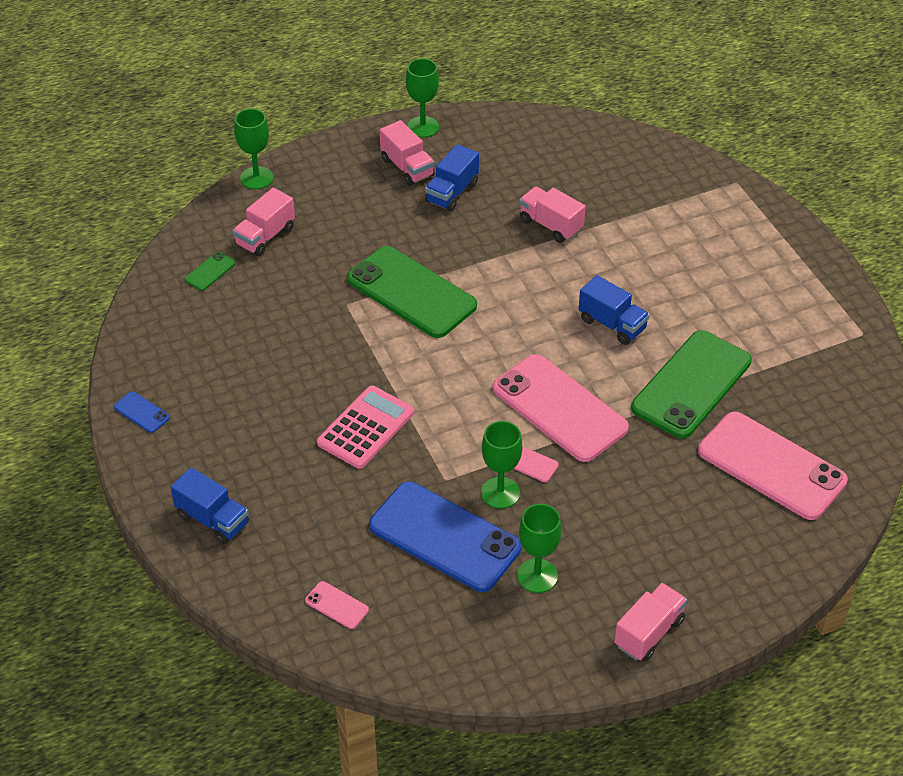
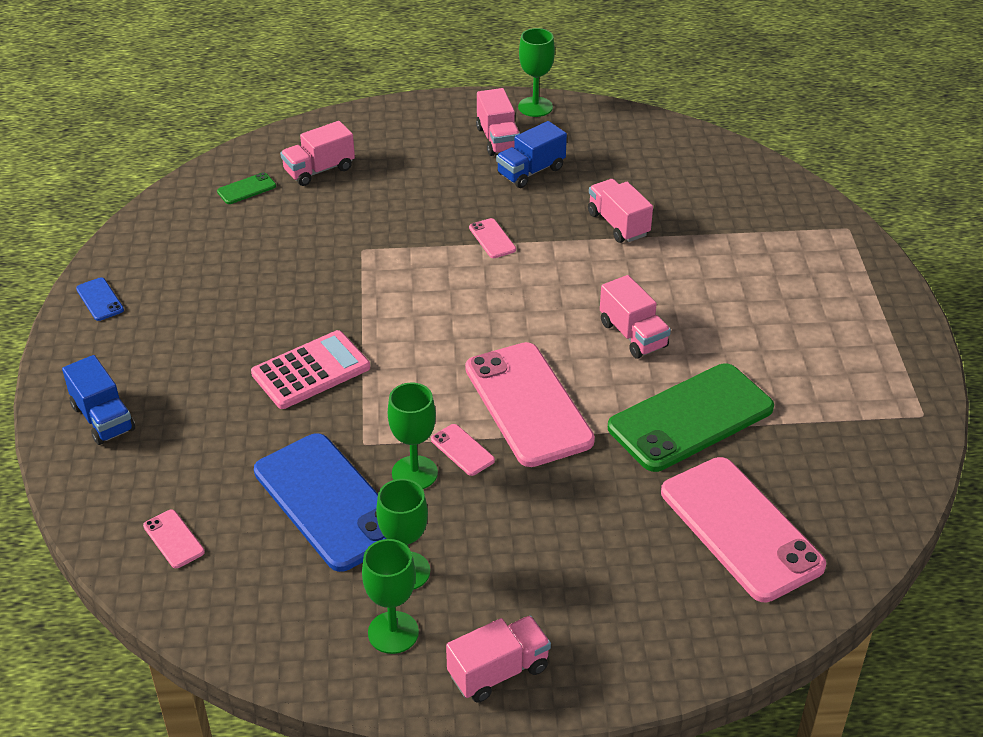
camera: 20 degrees right, 5 degrees down
(256, 178) = (343, 117): green goblet -> green goblet (393, 632)
(411, 292) = (435, 254): green phone -> none
(452, 265) = (492, 239): none -> pink phone
(612, 324) = (633, 335): blue truck -> pink truck

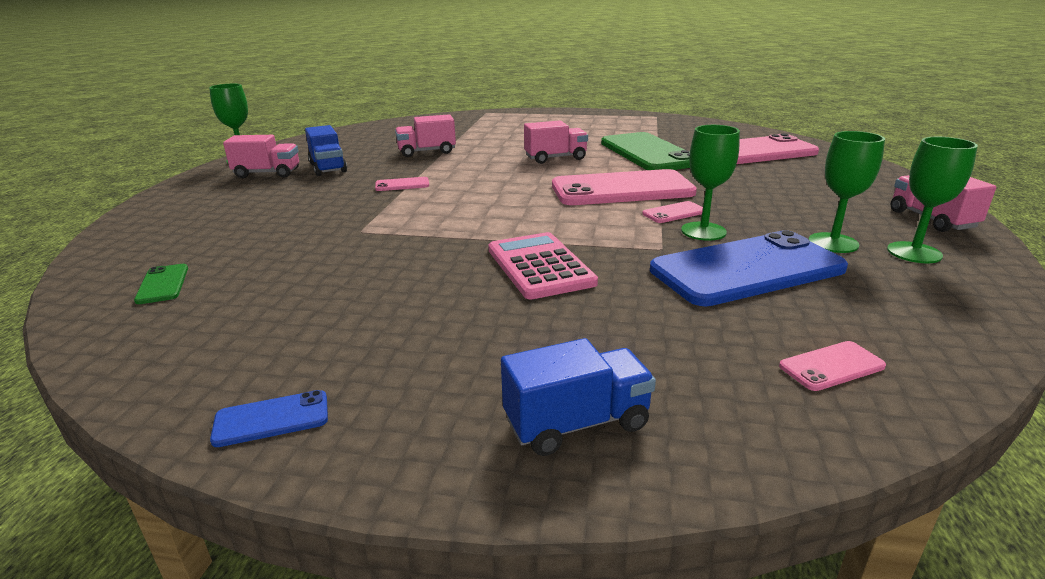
camera: 75 degrees left, 15 degrees down
(319, 170) = (193, 242): pink truck -> none

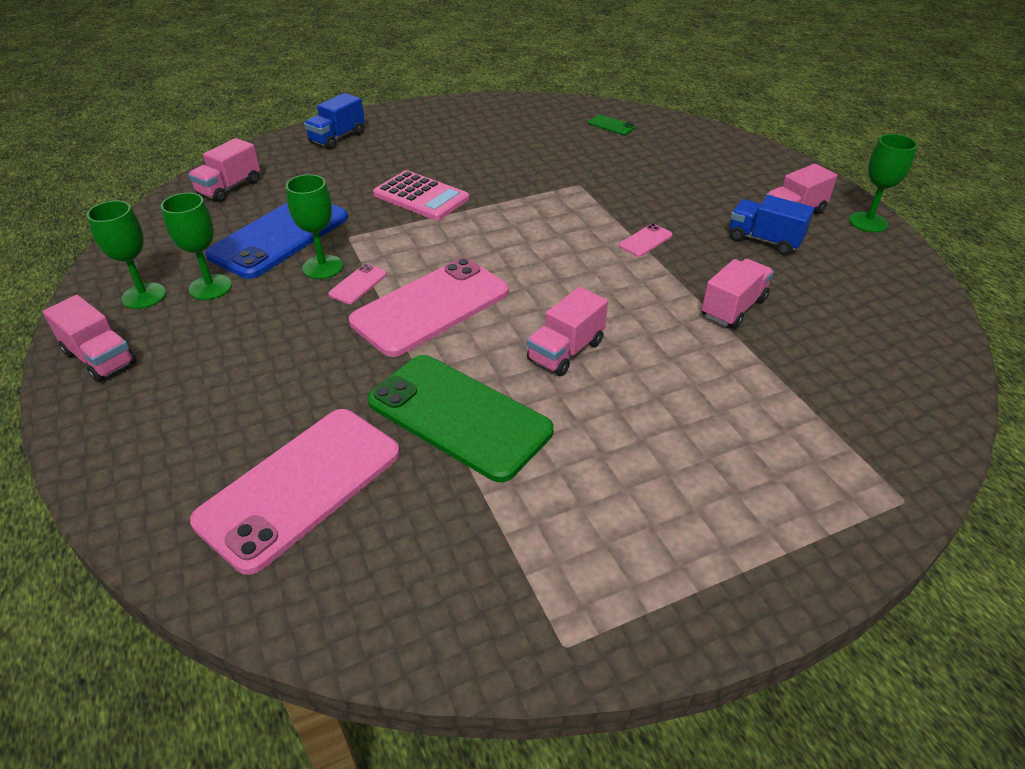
camera: 145 degrees right, 15 degrees up
(271, 419) = (452, 108): blue phone -> none
(831, 366) = (229, 188): pink phone -> pink truck

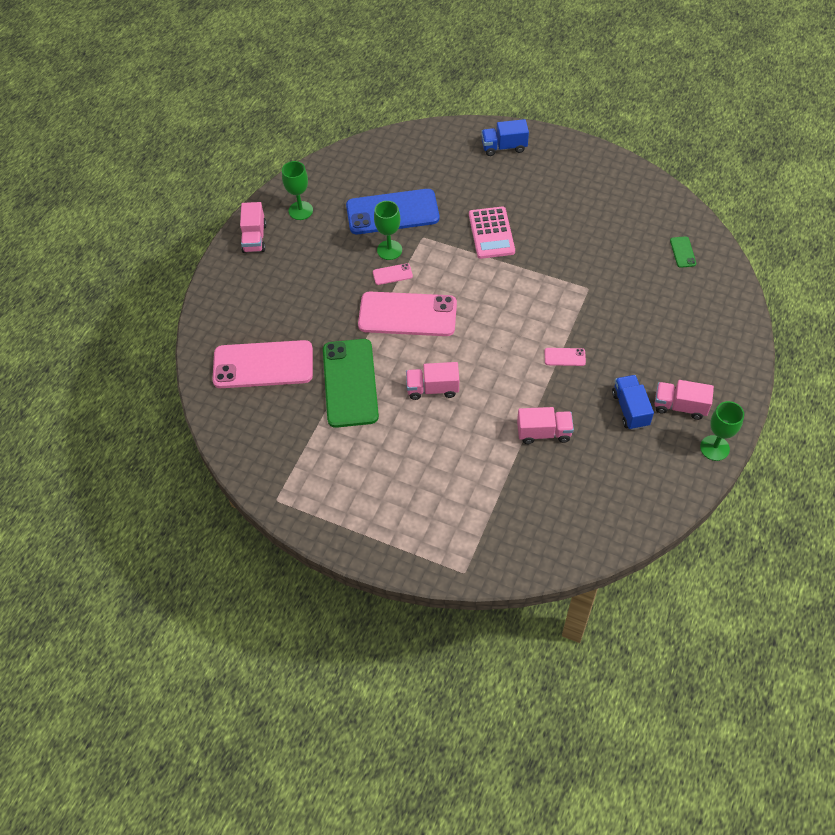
camera: 50 degrees right, 15 degrees up
(210, 287) = (331, 226): green goblet -> none
(229, 188) = (406, 154): pink truck -> none

